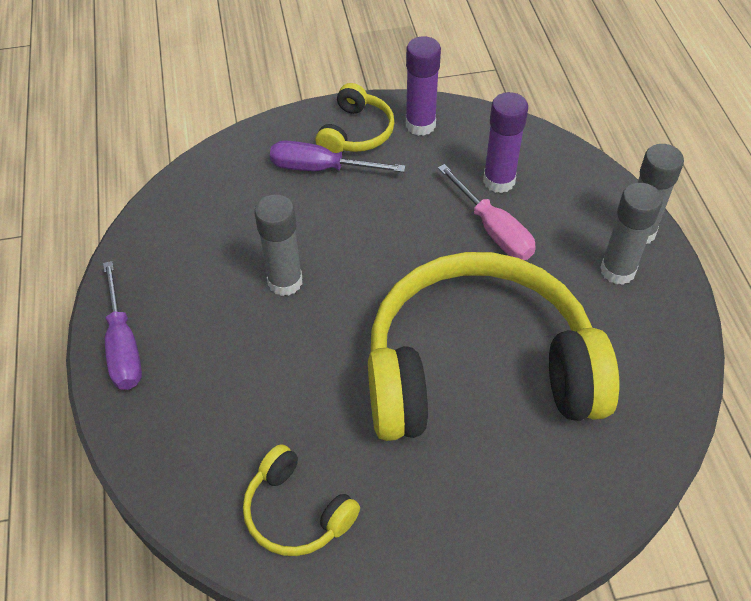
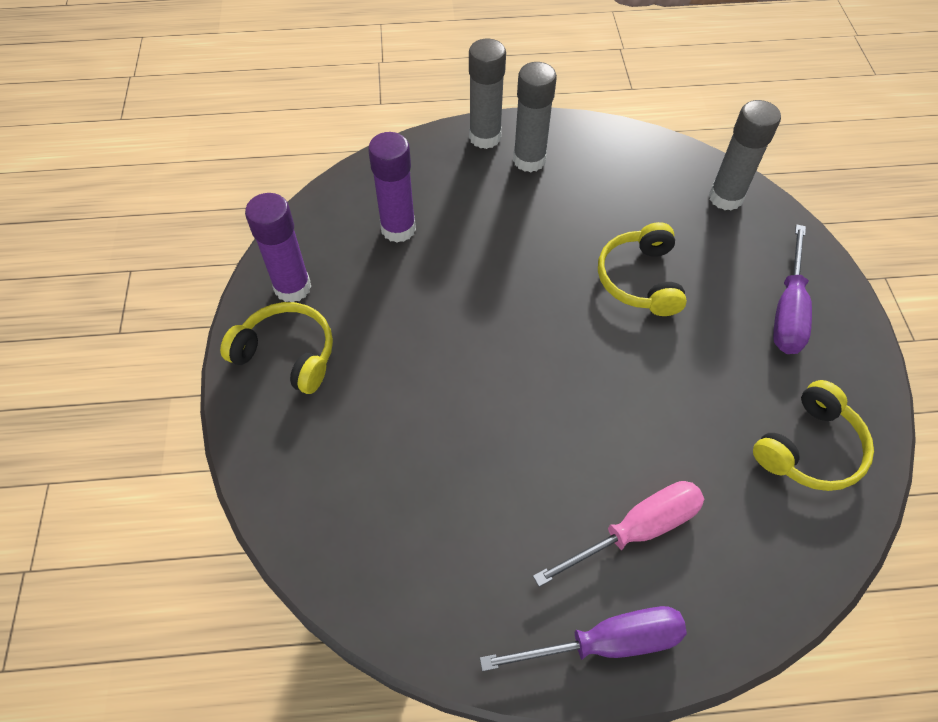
camera: 85 degrees left, 5 degrees up
(285, 282) = (517, 446): grey glue stick -> grey glue stick (725, 197)
(321, 169) = (341, 397): purple screwdriver -> purple screwdriver (788, 310)
(478, 370) = (640, 279): yellow headphones -> yellow headphones, size x0.43
(493, 230) = (466, 243): pink screwdriver -> pink screwdriver (636, 530)

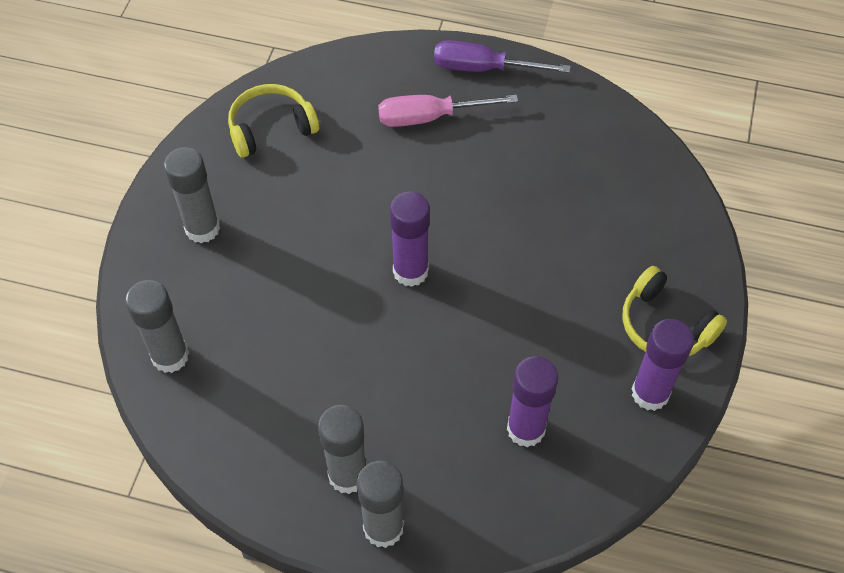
camera: 160 degrees left, 0 degrees up
(561, 331) = (410, 271): none -> purple glue stick
(640, 279) = (312, 296): yellow headphones -> none
(788, 310) = (202, 228): purple screwdriver -> grey glue stick

